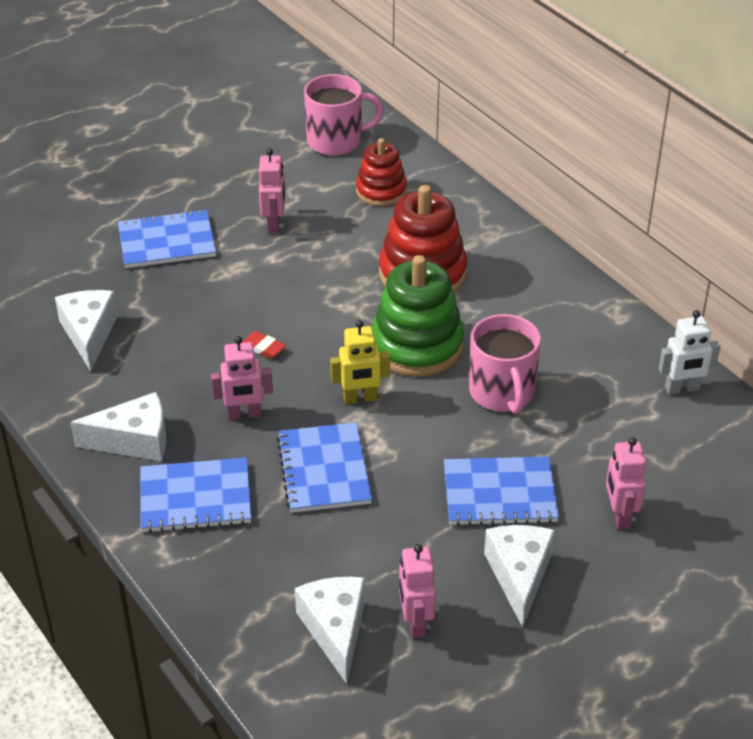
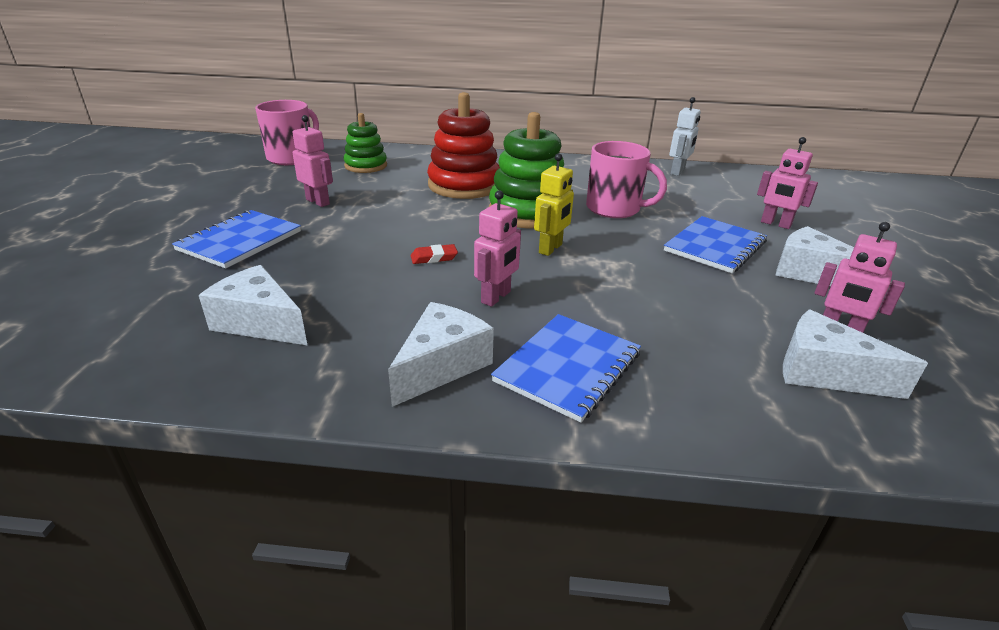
camera: 50 degrees left, 10 degrees down
(324, 470) = (611, 293): blue notebook -> none
(381, 191) = (366, 166): red stacking toy -> green stacking toy

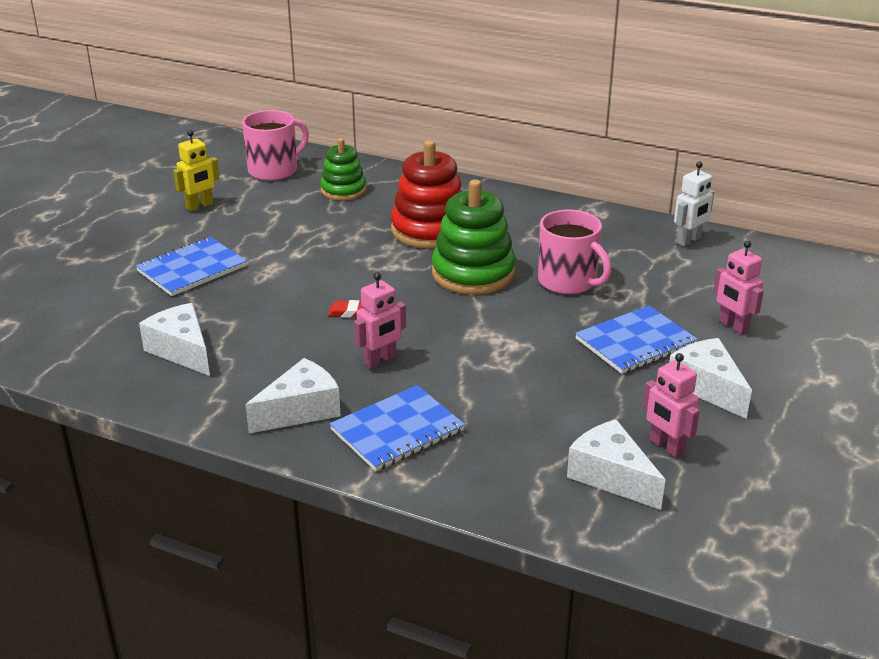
camera: 20 degrees right, 0 degrees up
(318, 202) = (276, 233): pink robot -> none
(551, 249) = (465, 319): yellow robot -> yellow robot (200, 206)

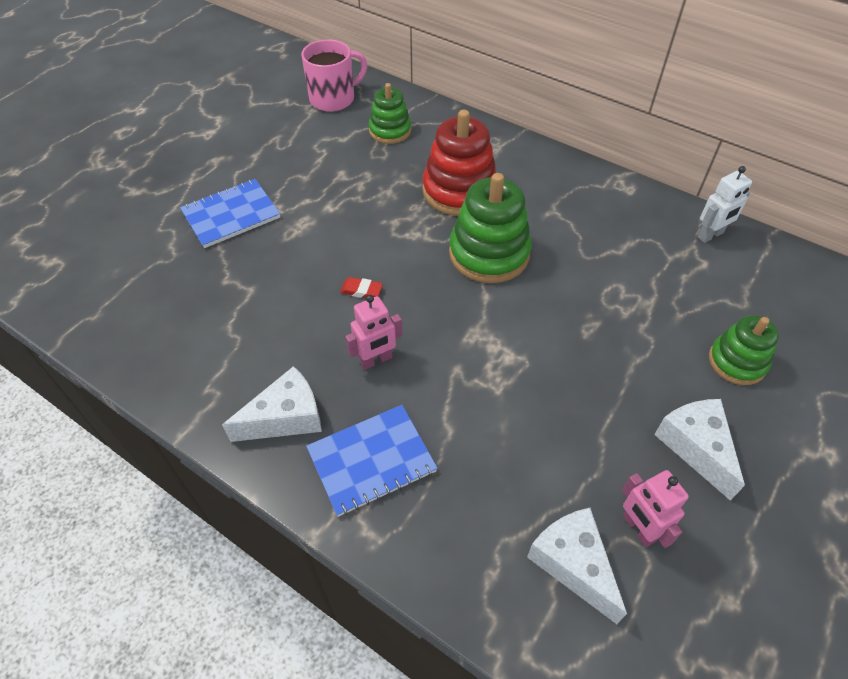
camera: 10 degrees right, 20 degrees up
(182, 350) = (196, 320): white cheese -> none
(200, 206) = (257, 136): yellow robot -> none
(568, 281) = (579, 277): pink mug -> none
(635, 342) = (632, 370): blue notebook -> none
(733, 326) = (737, 362): pink robot -> green stacking toy

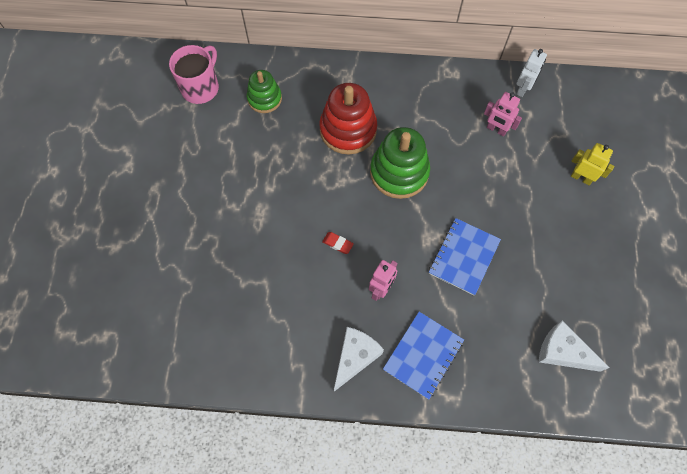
camera: 30 degrees left, 15 degrees up
(231, 215) = (205, 230): blue notebook -> blue notebook (464, 257)
(361, 290) = (337, 243): red eraser -> red eraser turned 45 degrees clockwise
(638, 528) = (583, 313): pink robot -> pink robot (496, 130)
(696, 447) = (587, 247): white cheese -> none
(737, 362) = (581, 178): green stacking toy -> yellow robot

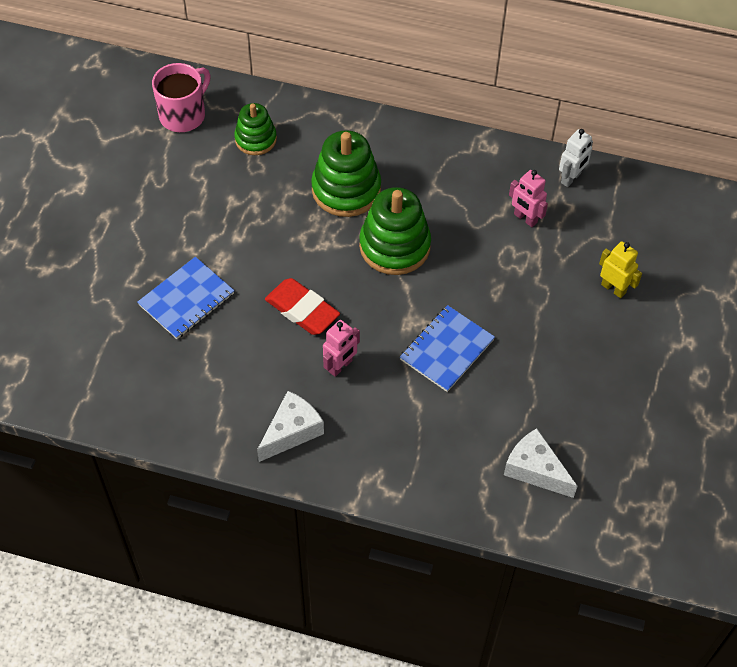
camera: 10 degrees right, 10 degrees down
(337, 243) = (302, 310): red eraser -> red eraser, size x2.12
(348, 130) = (346, 189): red stacking toy -> green stacking toy
(423, 355) = (370, 443): blue notebook -> blue notebook (186, 299)

